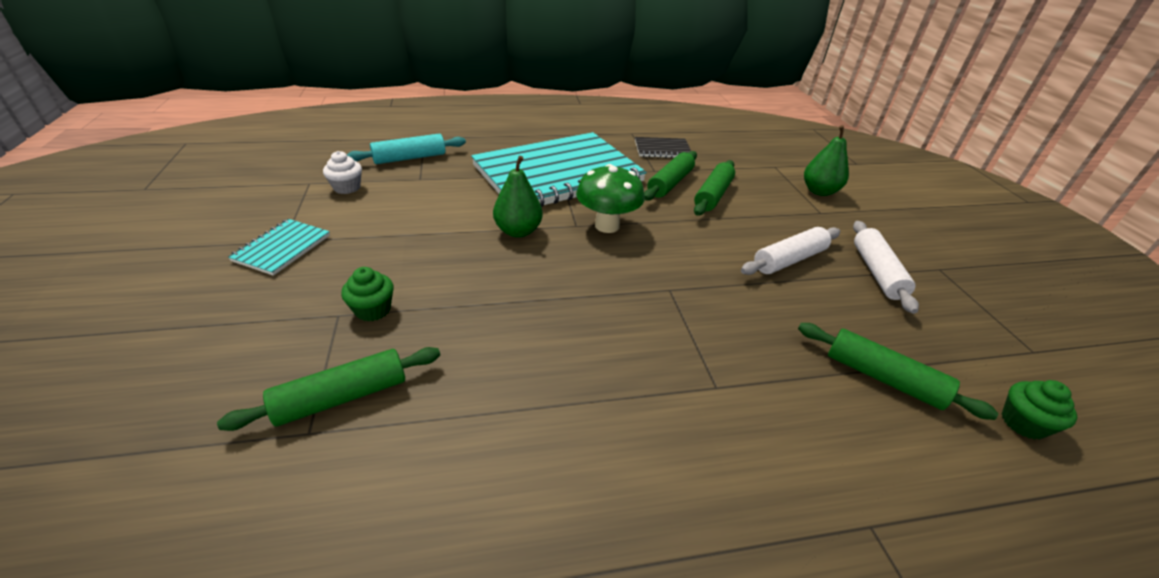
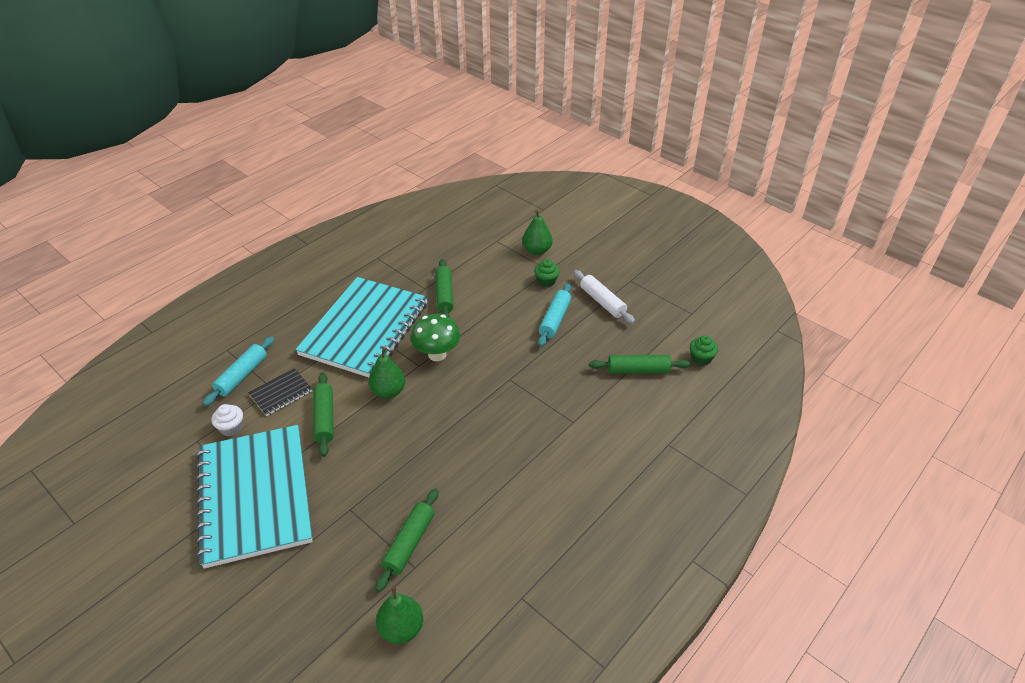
camera: 35 degrees left, 5 degrees up
(183, 508) = (401, 628): none -> green pear
(282, 248) = (255, 496): turquoise notebook -> turquoise notebook, size x2.44
(373, 310) = (365, 493): green cupcake -> green cupcake (546, 281)
(662, 149) = (413, 264): black notebook -> black notebook (281, 393)
(713, 195) = (478, 291): green rolling pin -> green rolling pin (324, 418)
(789, 260) = (555, 319): white rolling pin -> turquoise rolling pin

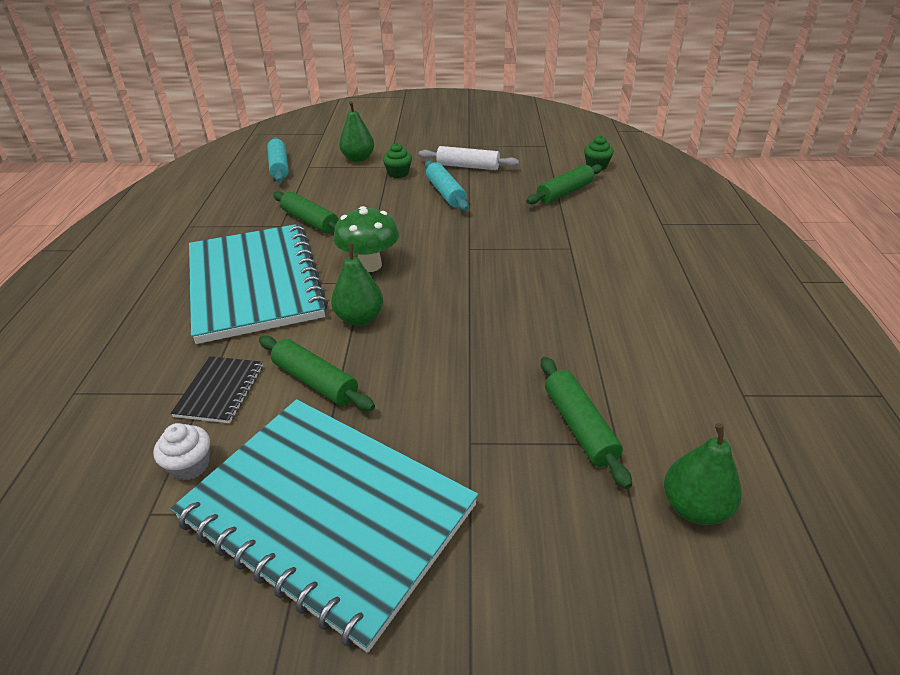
camera: 40 degrees left, 5 degrees down
(242, 375) = (135, 405): turquoise rolling pin -> turquoise rolling pin (279, 167)

